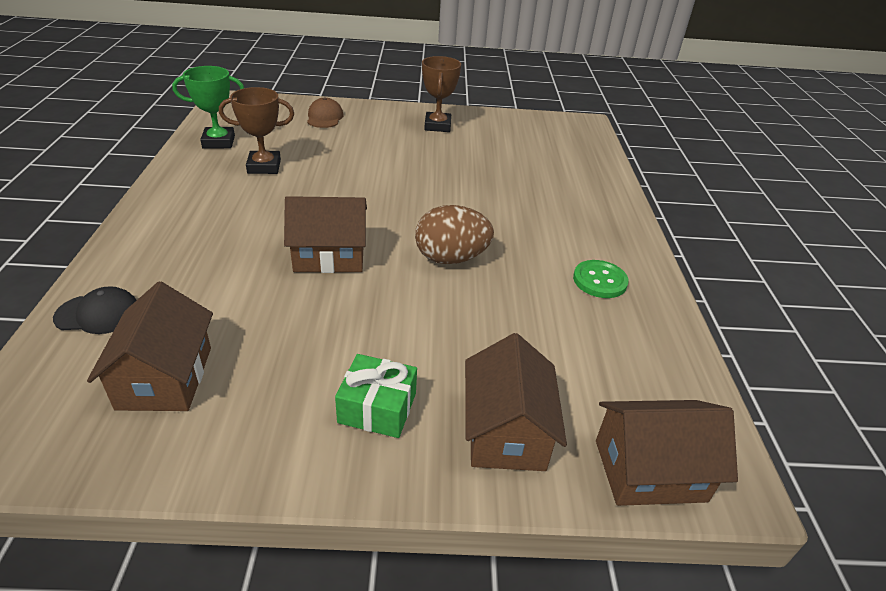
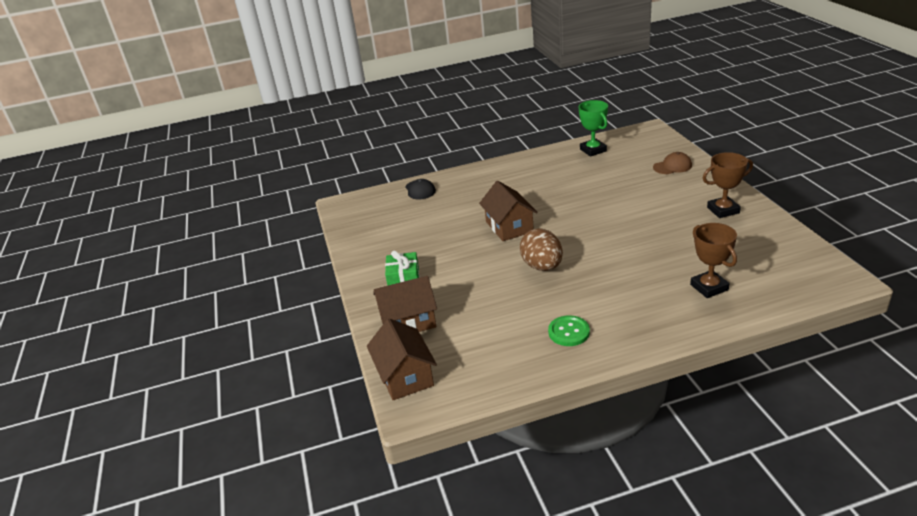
camera: 80 degrees right, 5 degrees down
(165, 377) = (392, 221): brown house -> none
(264, 166) = (581, 174): brown trophy -> brown trophy (709, 287)

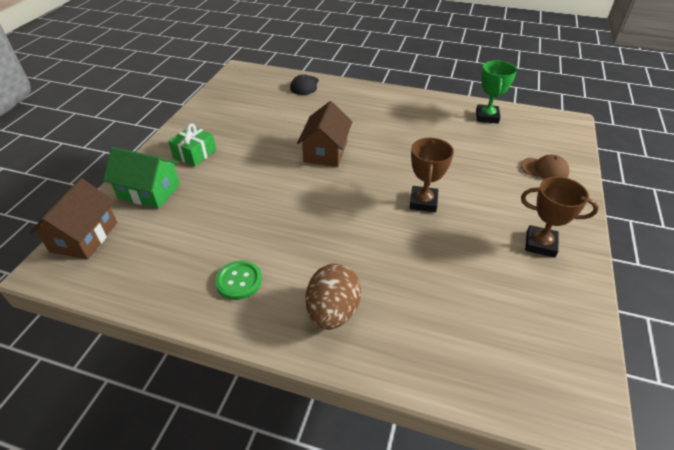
camera: 30 degrees right, 10 degrees up
(408, 321) = (149, 191): brown house -> green house
(542, 266) = (302, 203): brown egg -> brown egg (333, 312)
(709, 287) = (418, 321): brown trophy -> brown trophy (423, 202)

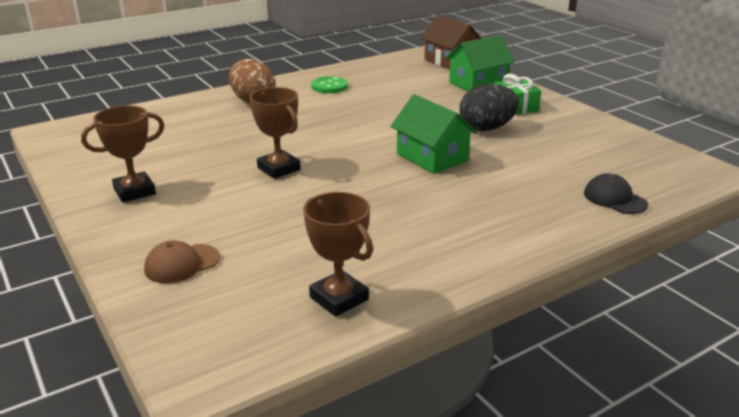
camera: 130 degrees right, 15 degrees down
(252, 150) = (487, 128): none -> black egg
(325, 151) = (432, 157): brown house -> green house
(487, 117) = (339, 298): green trophy -> brown trophy

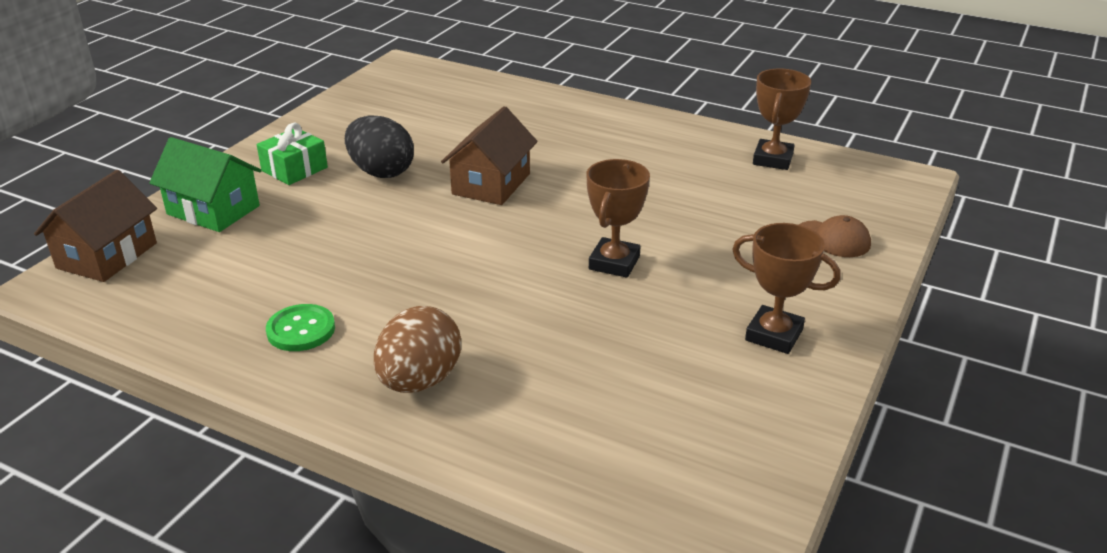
camera: 120 degrees left, 5 degrees up
(432, 157) = (491, 184): green house -> brown house
(614, 199) = (495, 93): black cap -> none

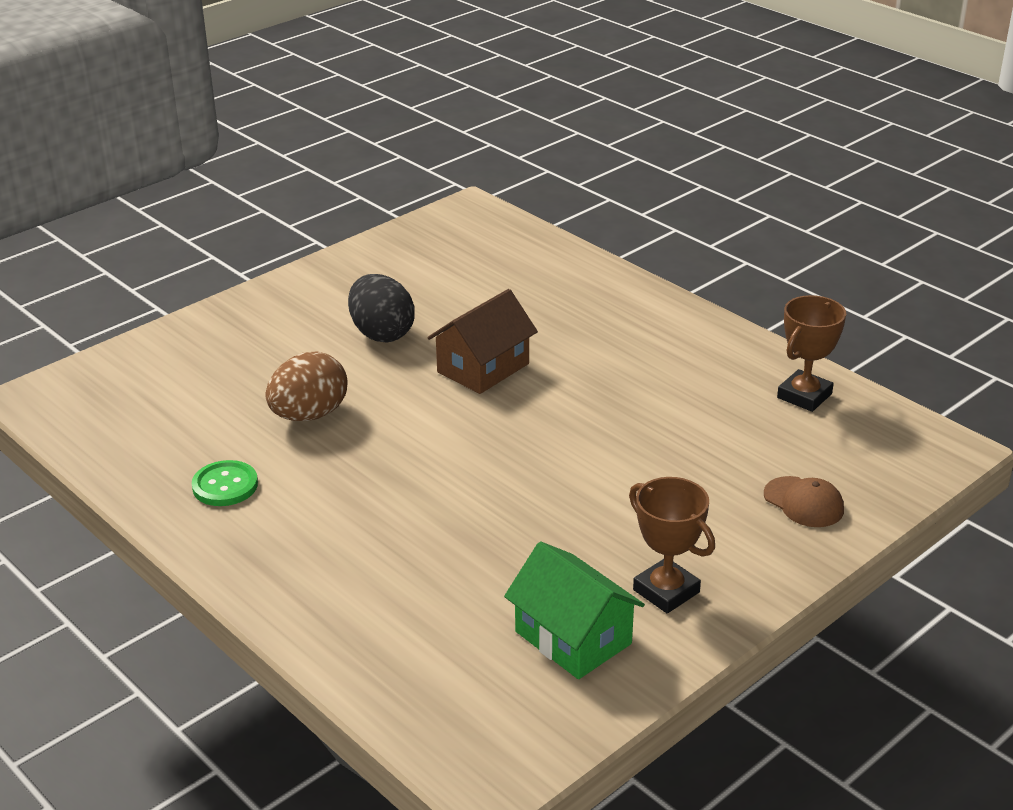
camera: 20 degrees right, 0 degrees up
(107, 255) = (93, 375): brown house -> none
(213, 210) = (205, 346): green house -> green house (573, 637)
(294, 169) = (300, 315): green gift -> none
(419, 381) = (303, 558): brown egg -> brown egg (309, 415)
(614, 263) = (554, 480): brown trophy -> none

